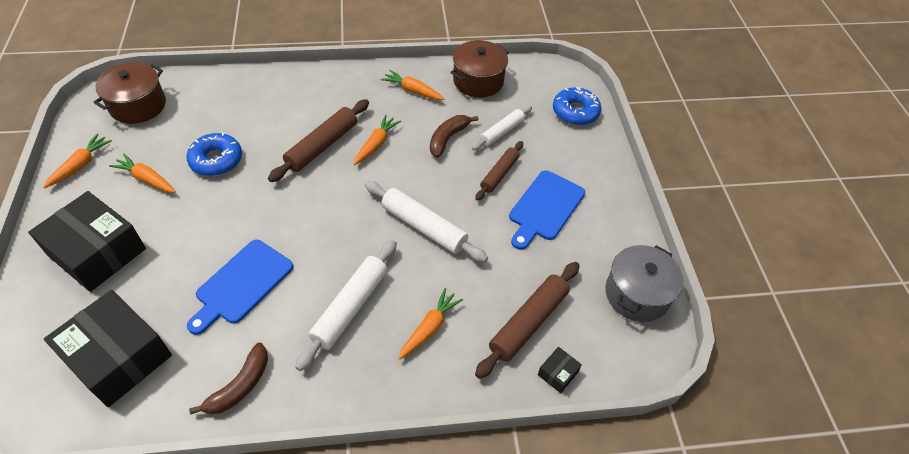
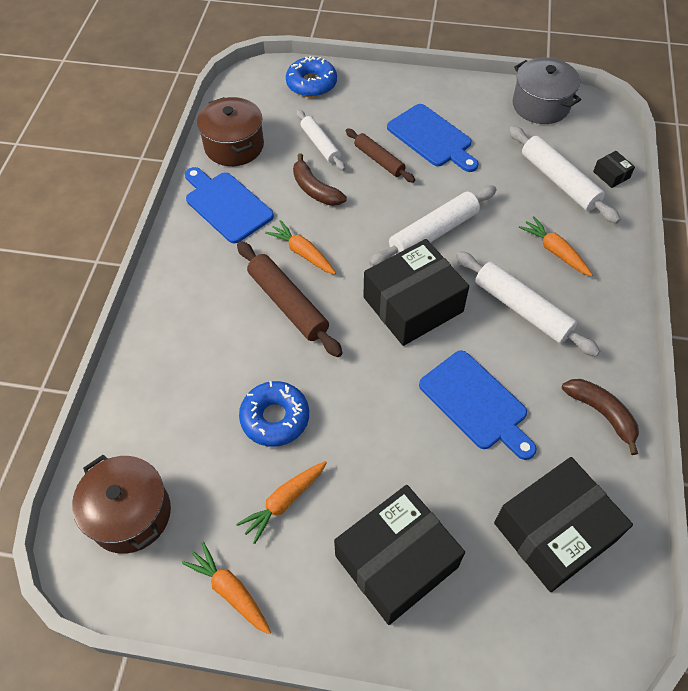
camera: 70 degrees left, 5 degrees up
(338, 225) = (413, 304): none -> black box
(413, 90) = (226, 205): orange carrot -> blue cutting board
(528, 323) = (559, 181): brown rolling pin -> white rolling pin

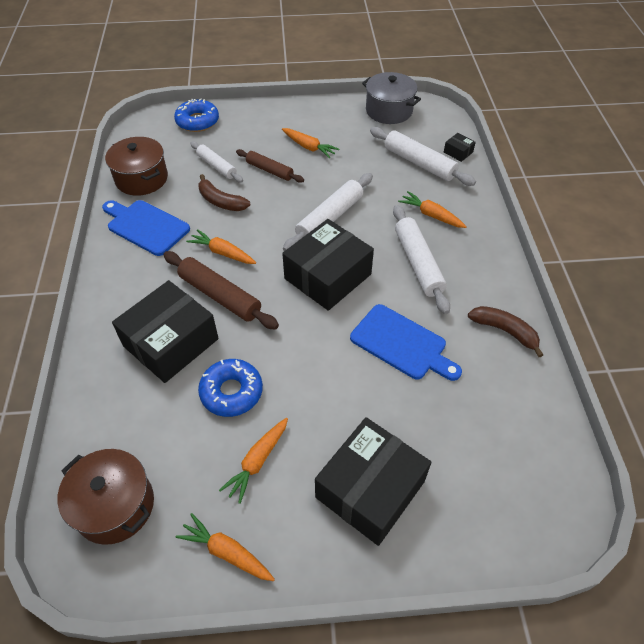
camera: 15 degrees left, 5 degrees down
(432, 138) = (309, 147): blue cutting board -> orange carrot
(522, 309) = (418, 263): white rolling pin -> white rolling pin turned 45 degrees clockwise
(554, 532) = (495, 433): black box -> black box (171, 342)

